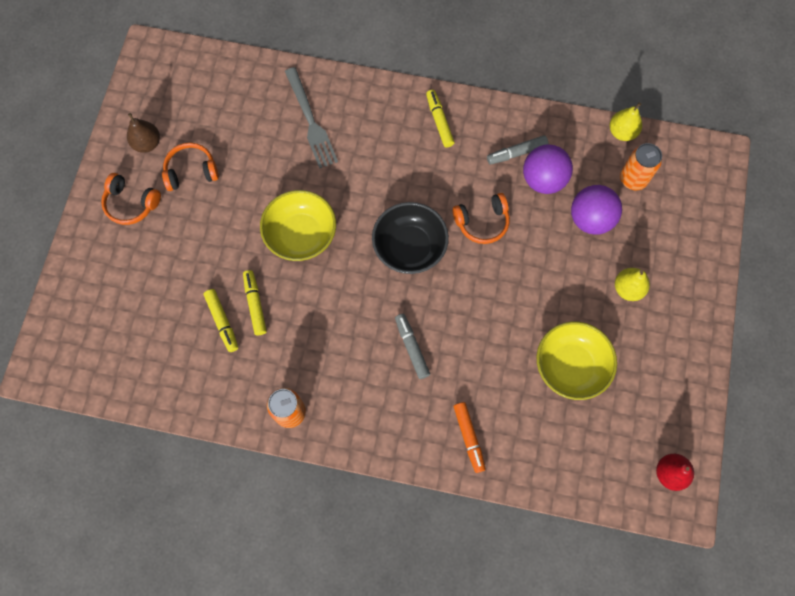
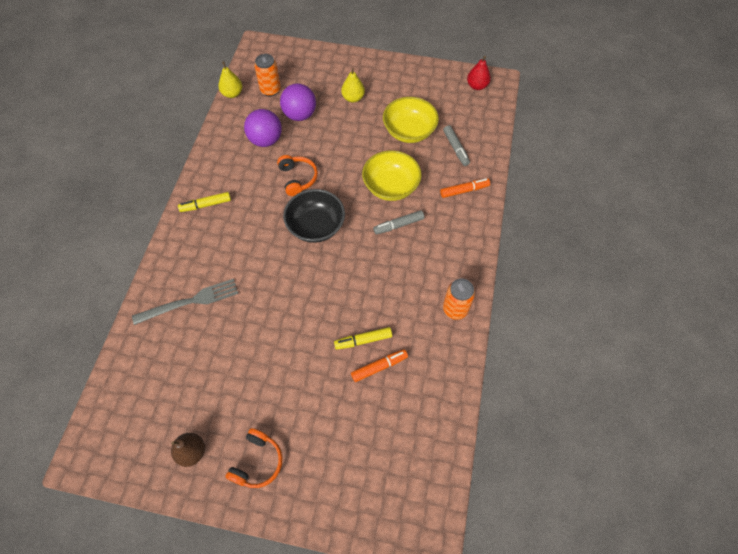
camera: 90 degrees left, 10 degrees down
(191, 171) = (228, 405): orange headphones -> none
(222, 322) = (379, 367): yellow marker -> orange marker
(301, 235) = (300, 306): yellow bowl -> yellow bowl (391, 186)
(516, 153) = (241, 155): grey marker -> grey marker (455, 148)

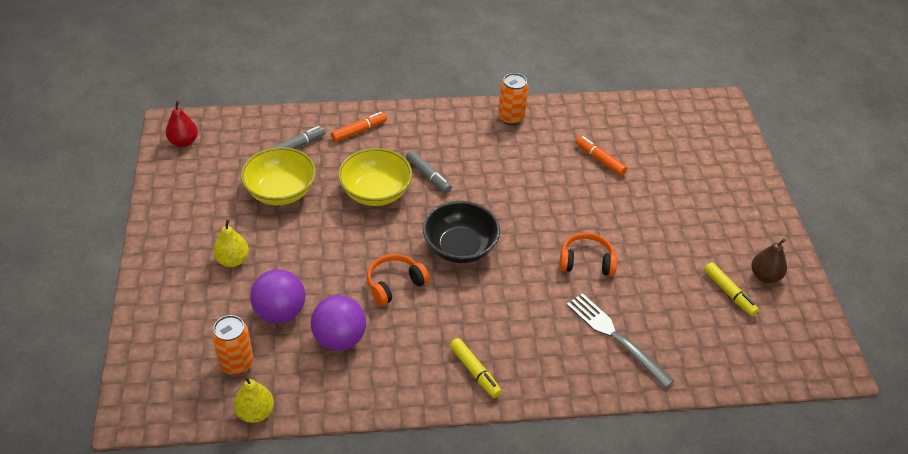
camera: 110 degrees left, 15 degrees down
(257, 462) = (740, 224): orange headphones -> orange headphones (586, 262)
(363, 340) = (579, 176): yellow marker -> yellow marker (729, 293)
(464, 190) = (359, 131): orange marker -> orange marker turned 90 degrees clockwise

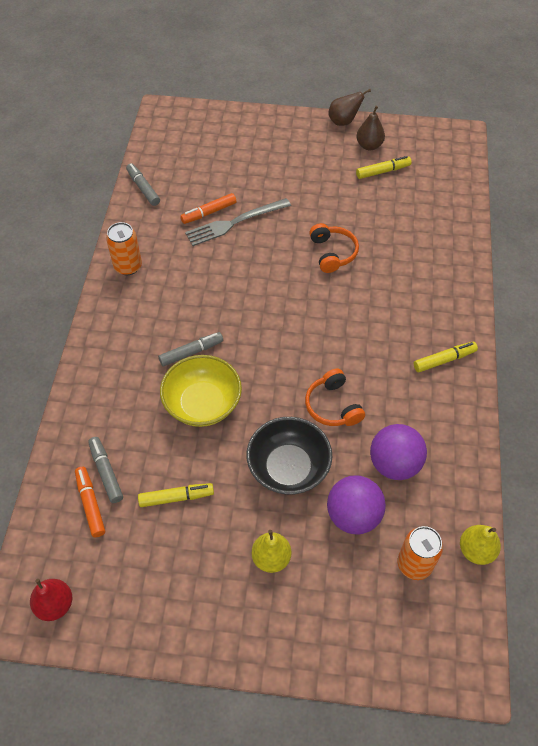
camera: 75 degrees left, 10 degrees up
(281, 192) = (176, 497): yellow bowl -> yellow marker
(359, 131) = (101, 405): orange marker -> orange marker (90, 504)
(460, 247) = (296, 343): black bowl -> black bowl (288, 467)
(586, 262) = (332, 253): orange headphones -> orange headphones turned 150 degrees clockwise
(610, 109) = (143, 188): none -> grey marker
(616, 337) = (418, 253): grey fork -> grey fork (235, 222)
(792, 248) = (343, 121): none -> brown pear

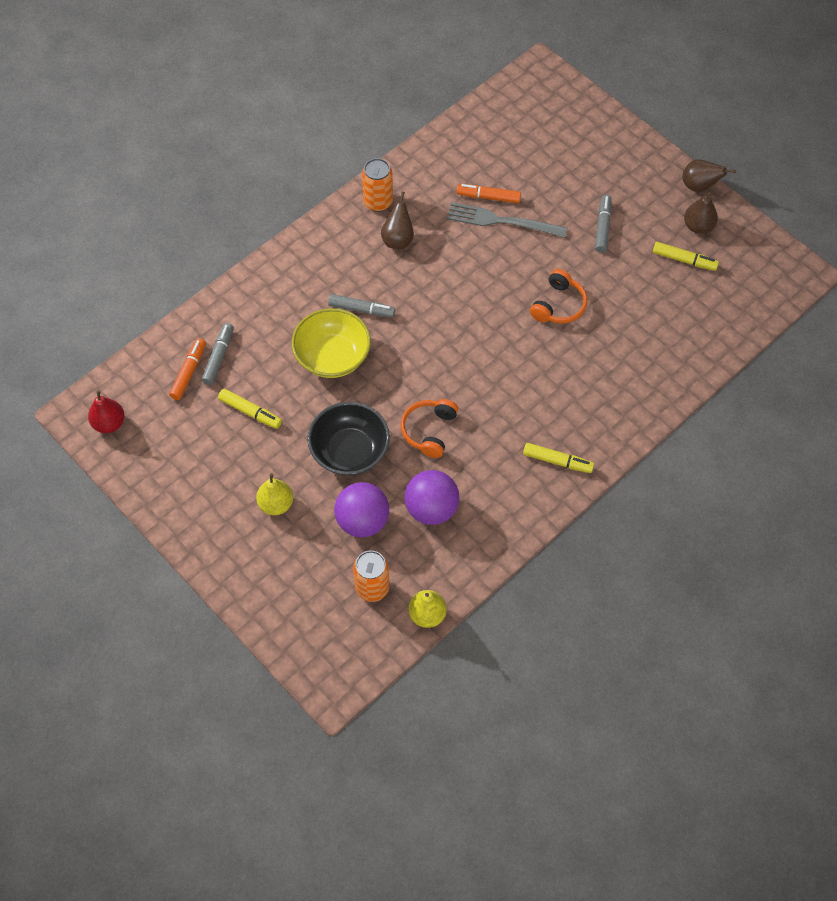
camera: 40 degrees right, 5 degrees up
(143, 188) = (454, 137): grey marker -> grey marker (603, 227)
(170, 283) = (398, 239): none -> brown pear

